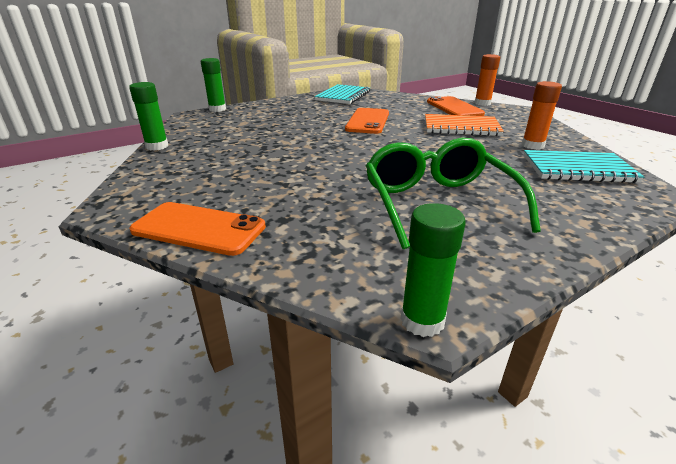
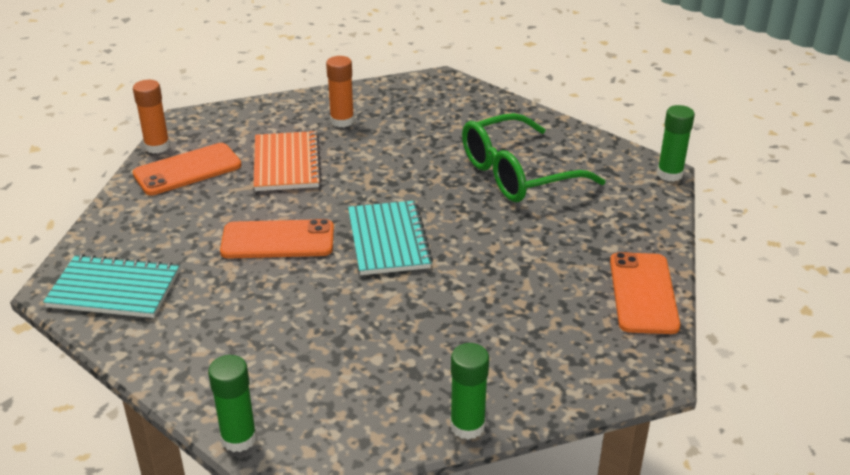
camera: 105 degrees left, 5 degrees up
(577, 169) = (402, 104): turquoise notebook -> turquoise notebook (389, 240)

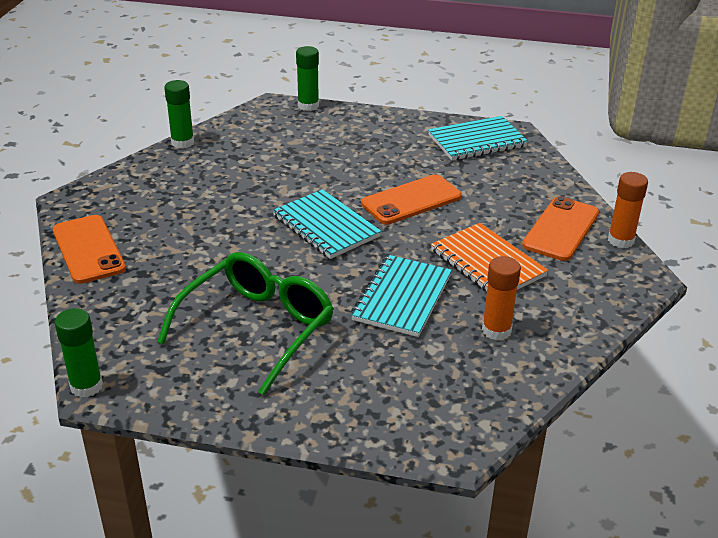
camera: 150 degrees right, 0 degrees up
(385, 160) = (402, 298): none -> turquoise notebook

